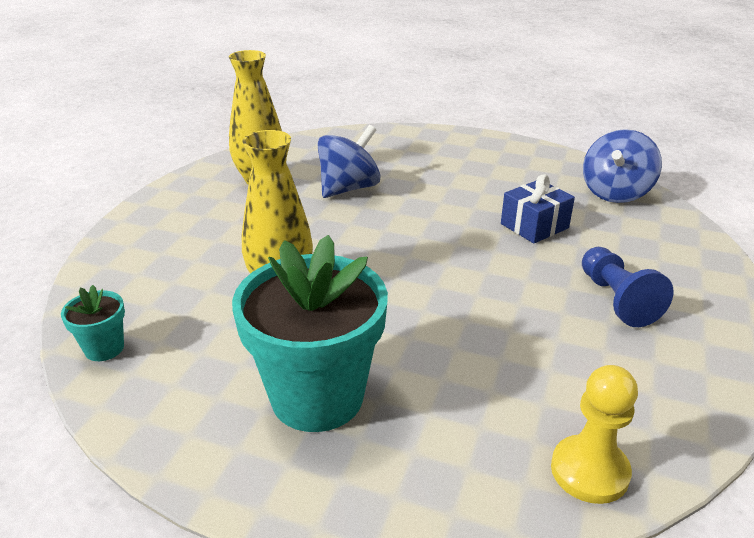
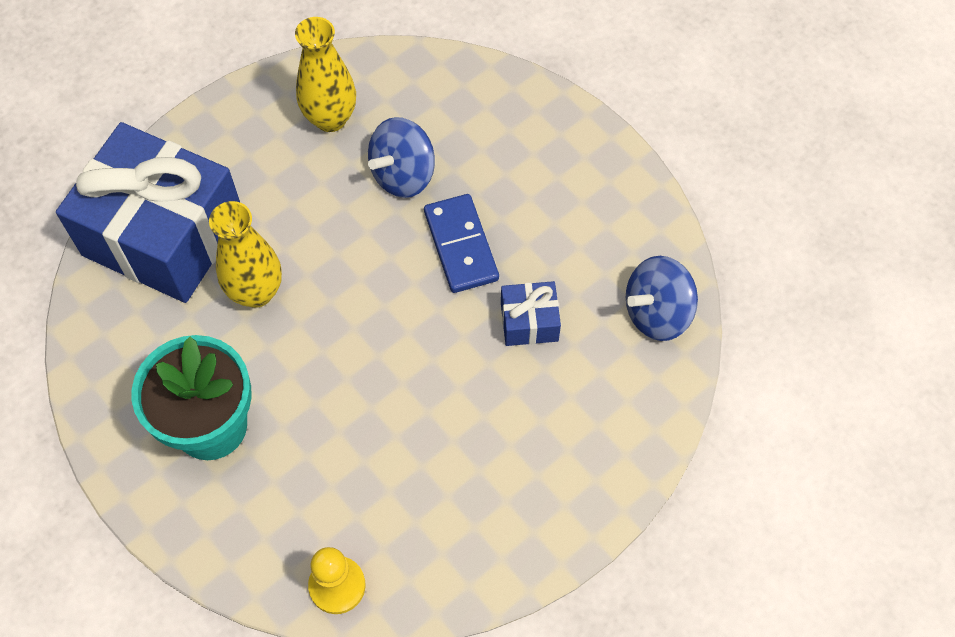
camera: 30 degrees right, 30 degrees up
(104, 348) = (96, 297): turquoise flower pot -> none
(153, 282) = (163, 234): none -> blue gift
(349, 188) = (403, 174): blue spinning top -> blue spinning top turned 150 degrees clockwise
(434, 207) = (460, 245): none -> blue domino
(616, 299) = (510, 451): blue pawn -> none

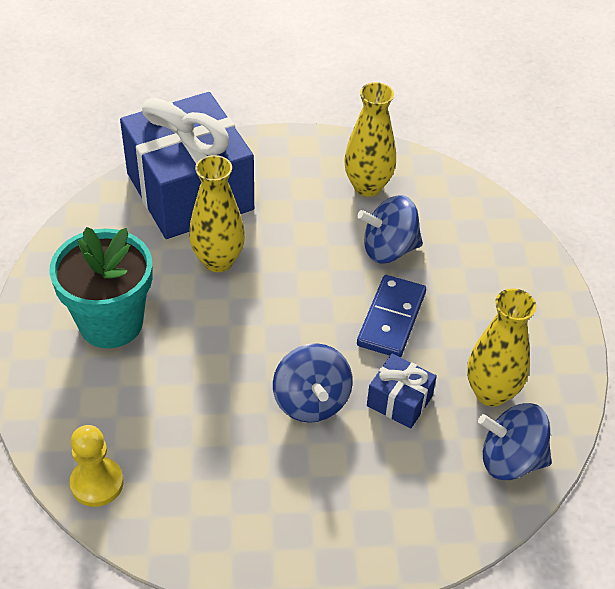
camera: 35 degrees right, 15 degrees down
(456, 375) = (311, 401): none -> blue spinning top
(597, 261) = (491, 392): none -> yellow vase

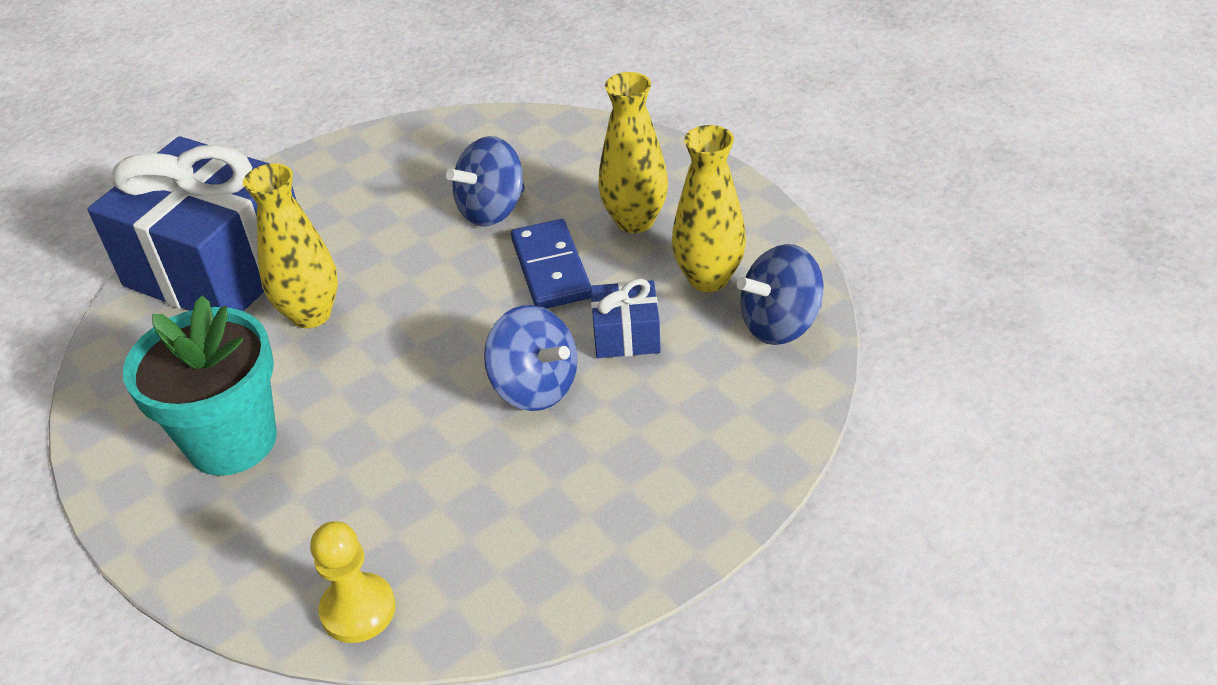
camera: 30 degrees left, 5 degrees down
(367, 186) = (419, 167): yellow vase -> yellow vase (635, 221)

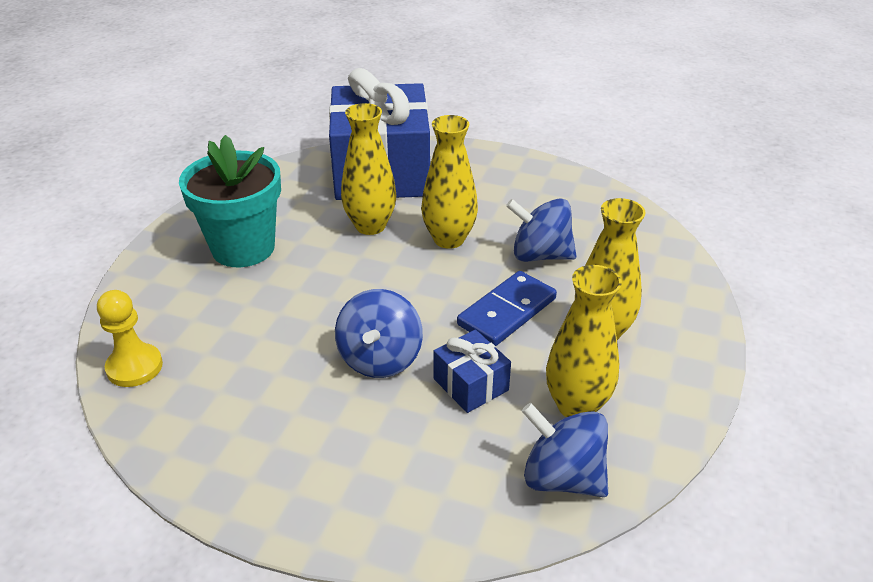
camera: 55 degrees right, 5 degrees down
(400, 262) = (449, 239): none -> yellow vase

